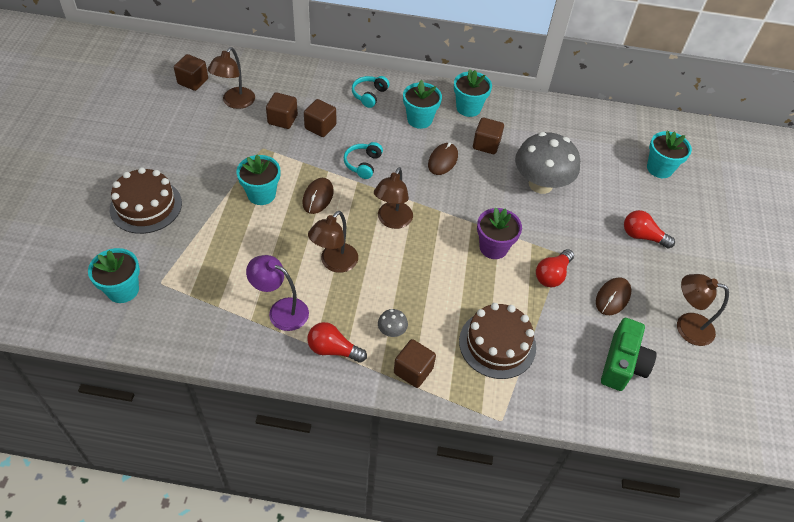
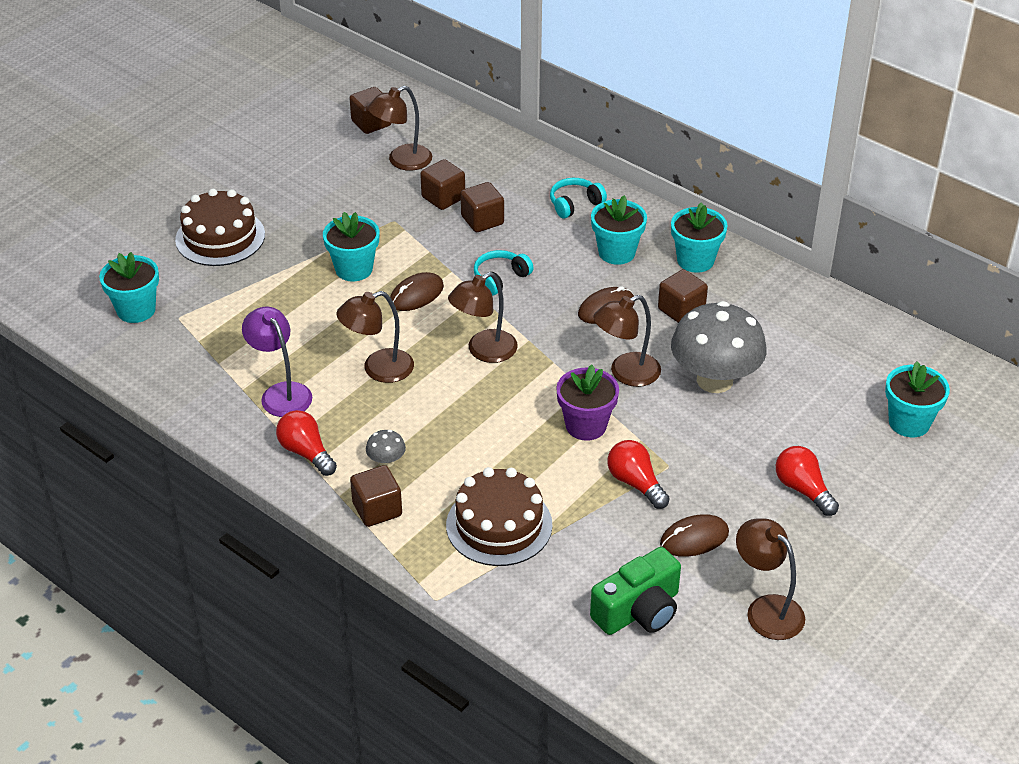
camera: 35 degrees right, 10 degrees down
(488, 201) = (626, 373): none -> brown lamp
(552, 275) = (636, 483): red light bulb -> red light bulb turned 75 degrees clockwise

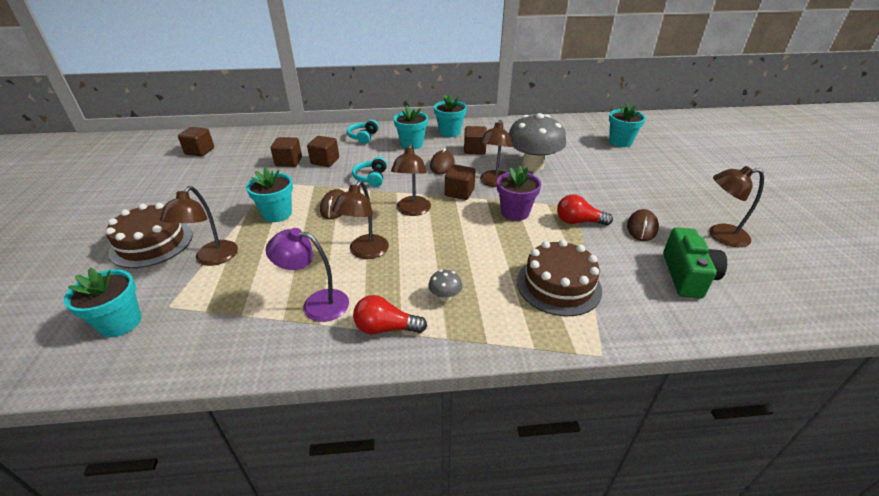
camera: 45 degrees left, 5 degrees down
(377, 509) = (482, 328): brown cube -> brown cube (459, 193)
(402, 161) = (242, 158): brown lamp -> brown lamp (212, 259)
(803, 489) = (637, 183): red light bulb -> none

